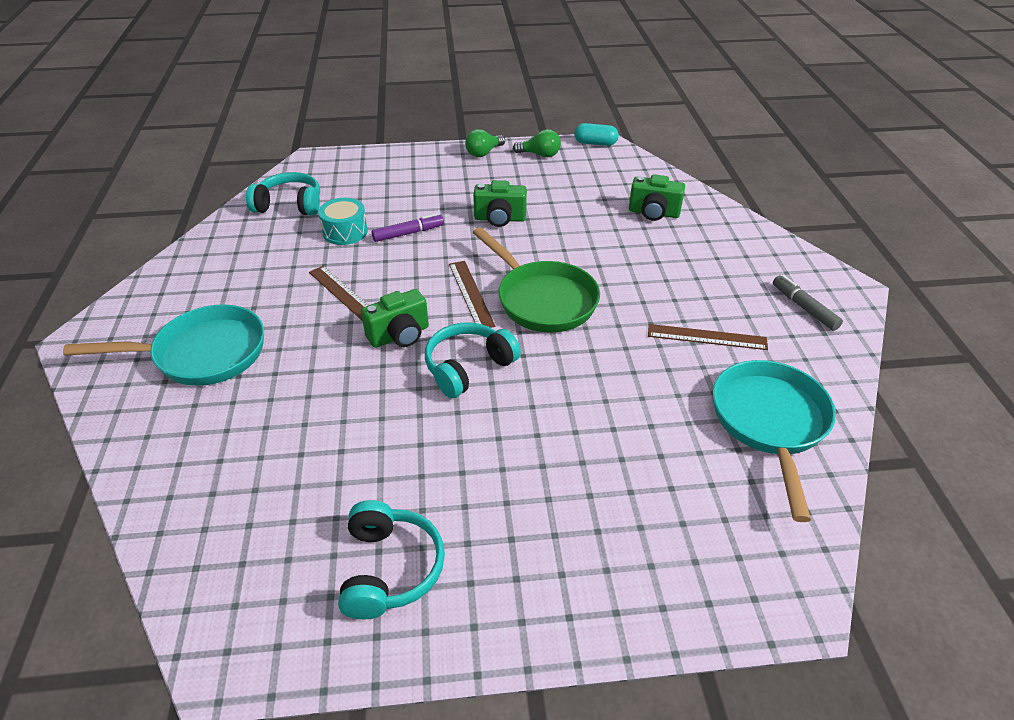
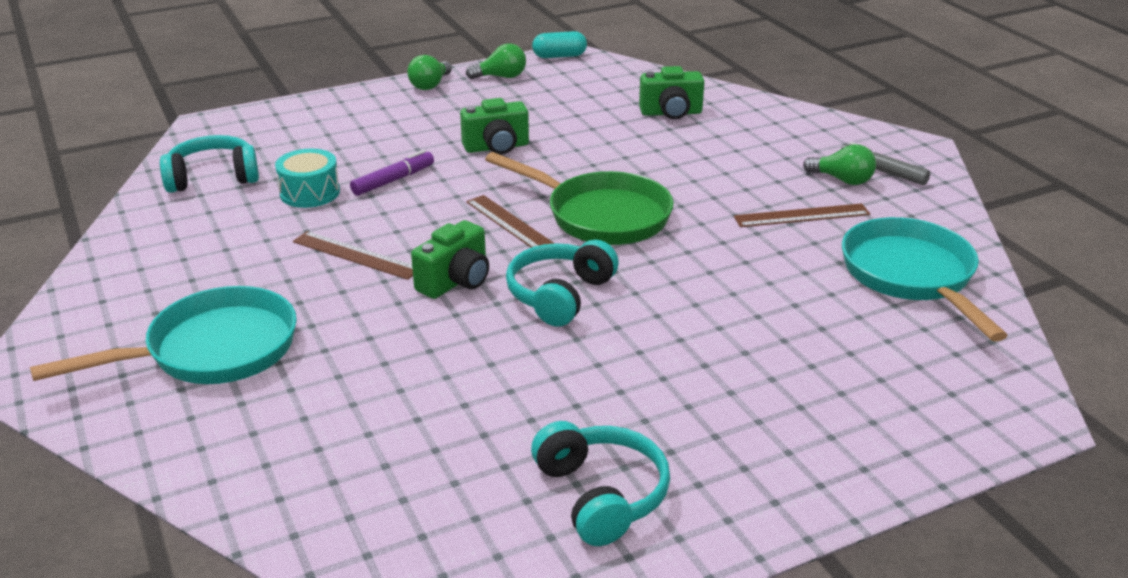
camera: 20 degrees left, 10 degrees down
(763, 309) = (842, 180): none -> green light bulb

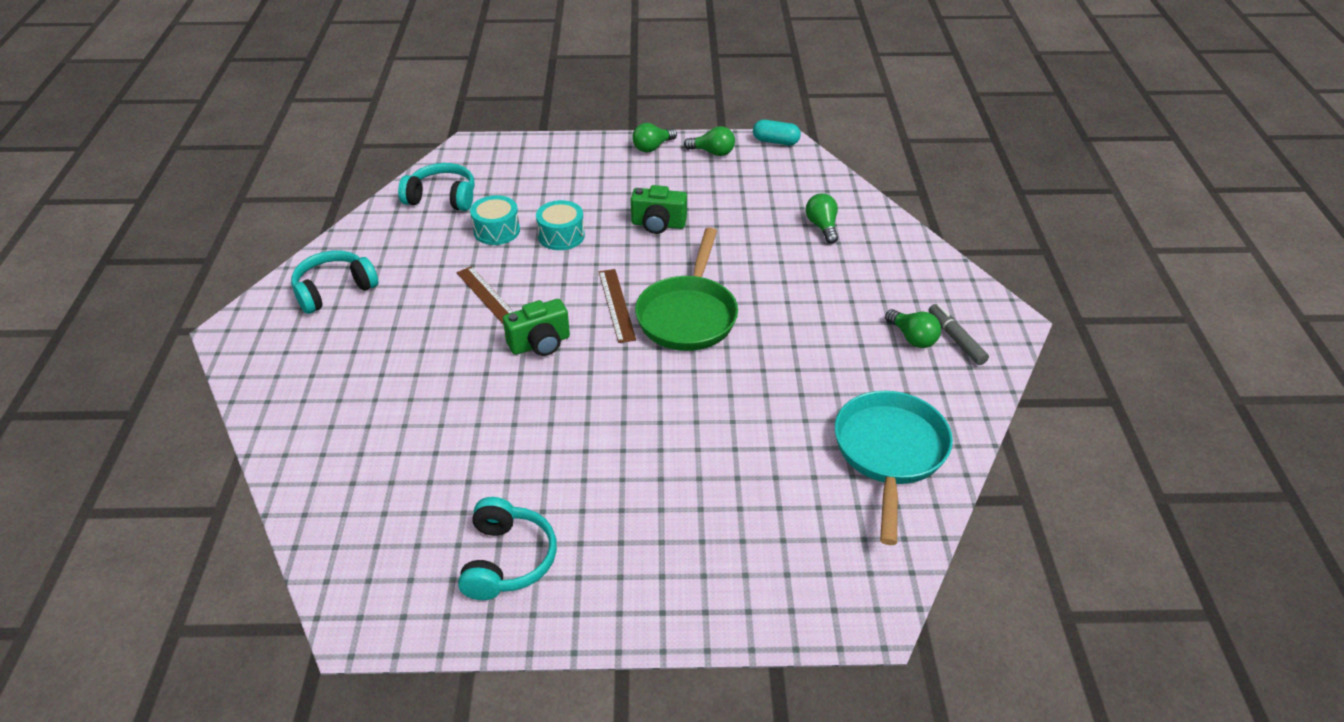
camera: 25 degrees right, 10 degrees up
(212, 350) = (348, 351): turquoise pan -> none
(393, 180) = (561, 236): purple marker -> turquoise drum
(559, 295) = (603, 380): turquoise headphones -> turquoise headphones (334, 290)
(601, 216) = (688, 315): green pan -> green pan turned 45 degrees clockwise
(671, 113) = (822, 227): green camera -> green light bulb
(801, 215) = (847, 364): brown ruler -> none

